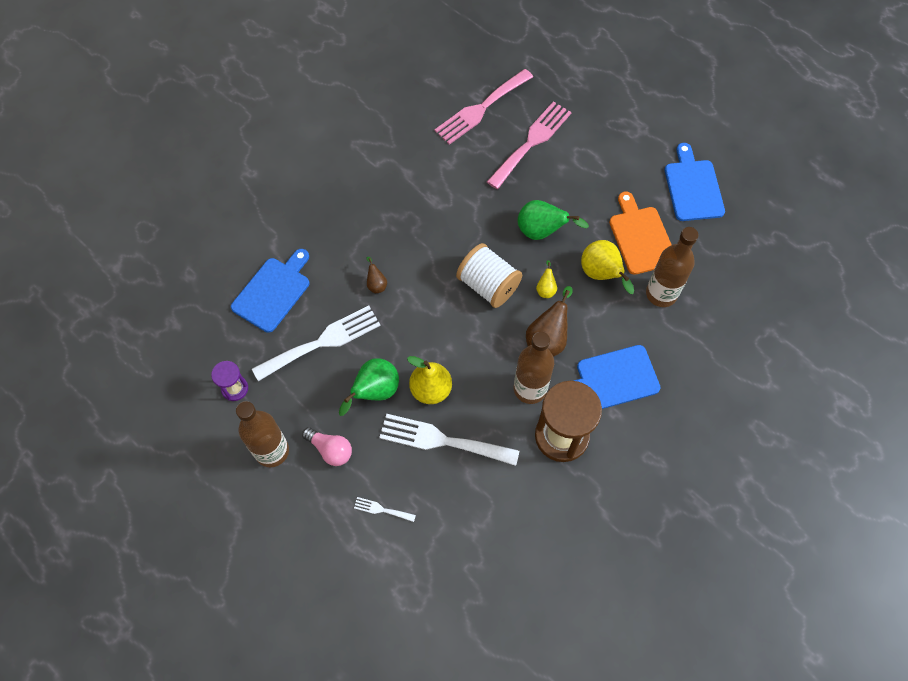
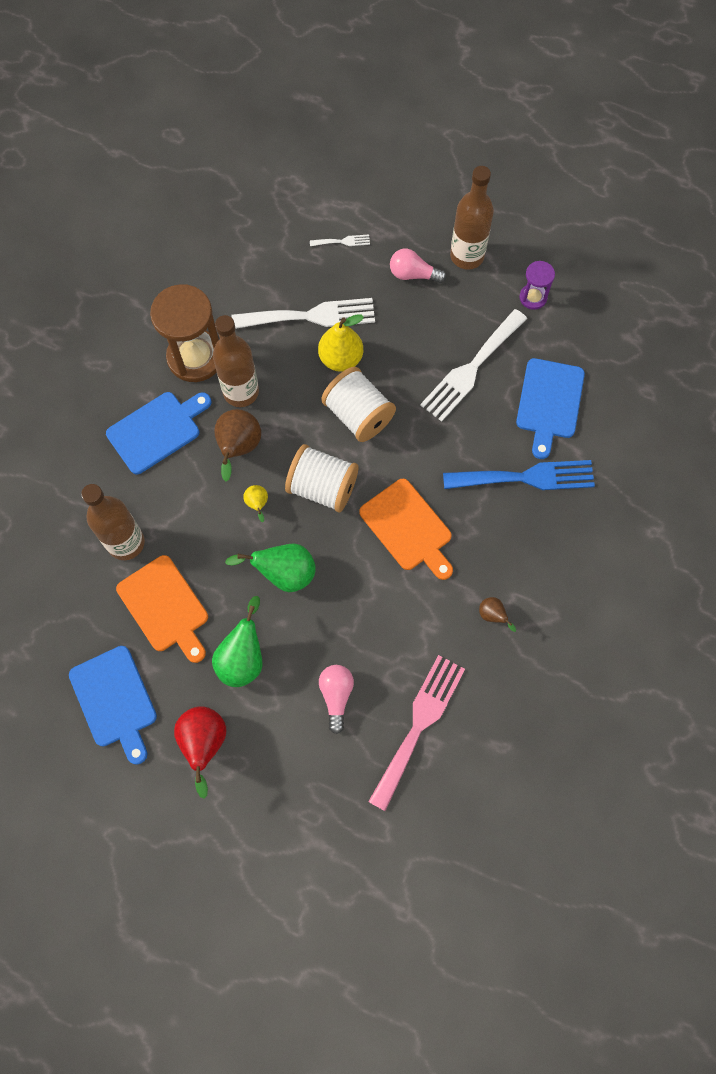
camera: 160 degrees right, 5 degrees up
(324, 241) = (526, 477): none -> blue fork
(374, 392) = (395, 338): green pear -> green pear (243, 658)
(376, 284) = (444, 447): brown pear -> brown pear (493, 615)
(433, 233) = (408, 528): none -> orange cutting board
(435, 334) = (358, 415): none -> white spool
(531, 142) = (336, 696): pink fork -> pink light bulb
(601, 274) = (199, 543): yellow pear -> none
(634, 142) = (204, 744): none -> red pear

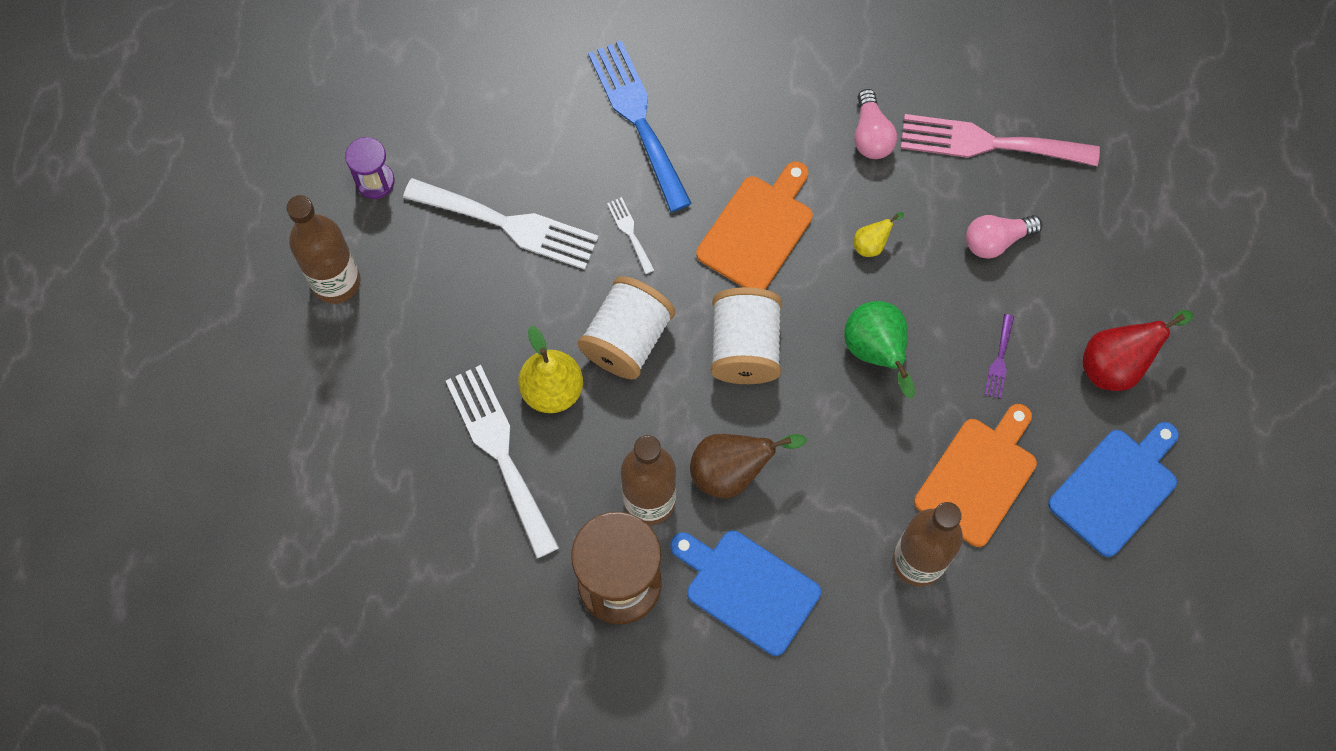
camera: 110 degrees left, 0 degrees up
(243, 658) = (999, 360): green pear -> purple fork
(257, 504) = (799, 418): yellow pear -> yellow pear (872, 244)
(343, 241) = (364, 452): white fork -> white fork (630, 232)
(413, 274) = (388, 341): pink light bulb -> pink light bulb (871, 135)
(493, 615) = (828, 105): brown pear -> none
(549, 402) = (525, 120): blue cutting board -> none

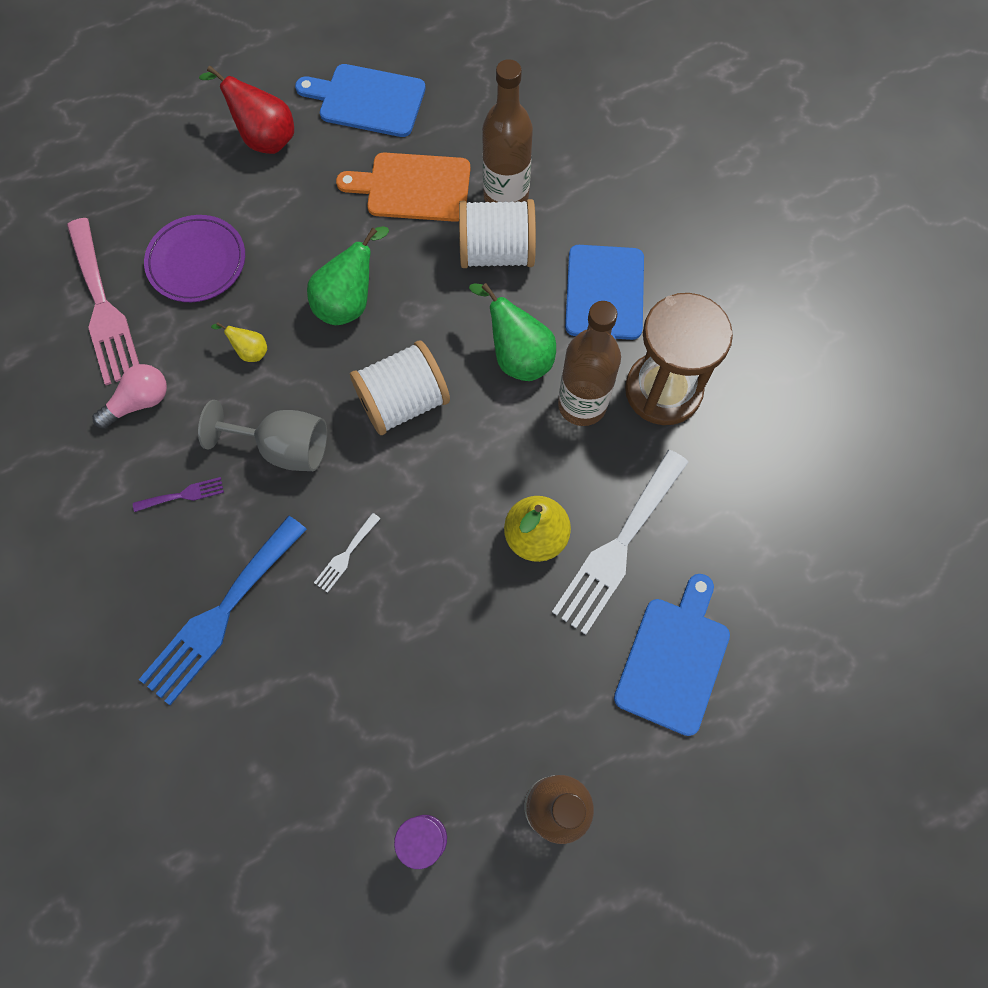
camera: 120 degrees left, 0 degrees up
(381, 439) = (674, 659): none -> blue cutting board
(509, 224) = (398, 671): white fork -> none
(627, 339) = (451, 500): white spool -> white spool (496, 252)
(732, 471) = (517, 356): brown pear -> green pear
(758, 230) = (284, 447): orange cutting board -> grey goblet
(996, 240) = (197, 262): pink light bulb -> purple plate
(999, 360) = (305, 215): purple fork -> purple fork (183, 495)

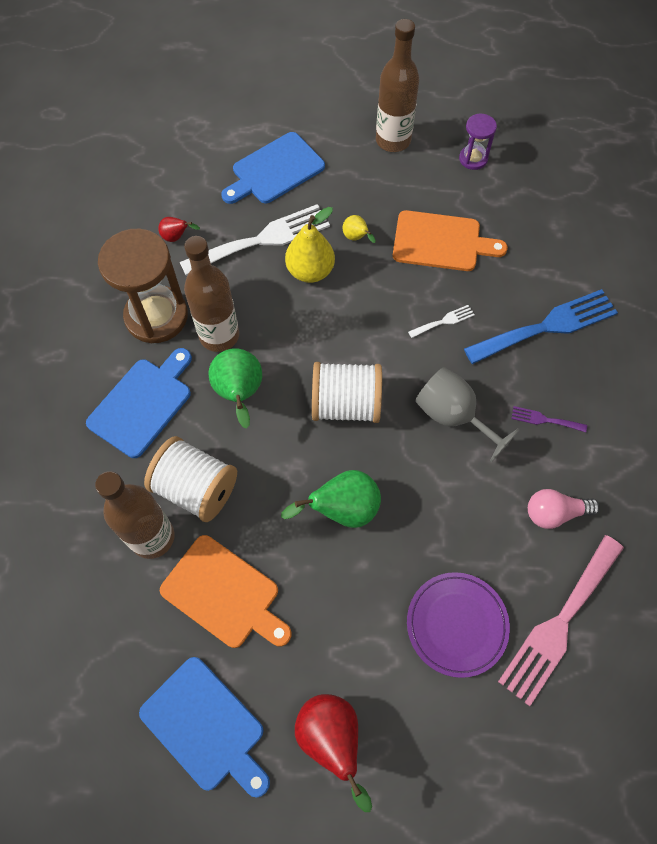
camera: 150 degrees left, 5 degrees down
(103, 307) = (559, 623): pink fork -> pink fork turned 150 degrees counterclockwise
(250, 351) = (445, 509): yellow pear -> yellow pear (356, 238)
(401, 667) = (441, 242): none -> orange cutting board
(717, 495) = (176, 237): none -> red pear

